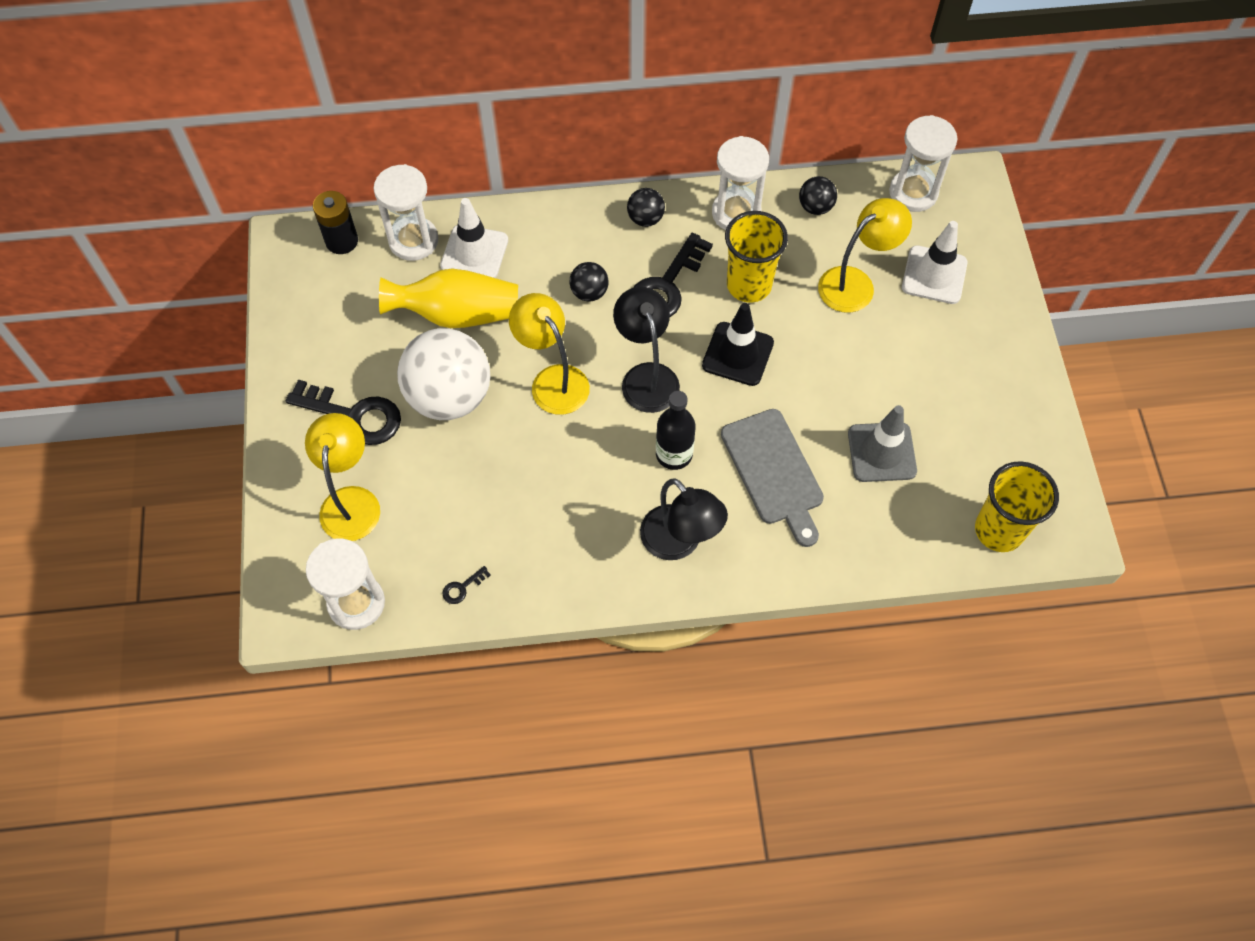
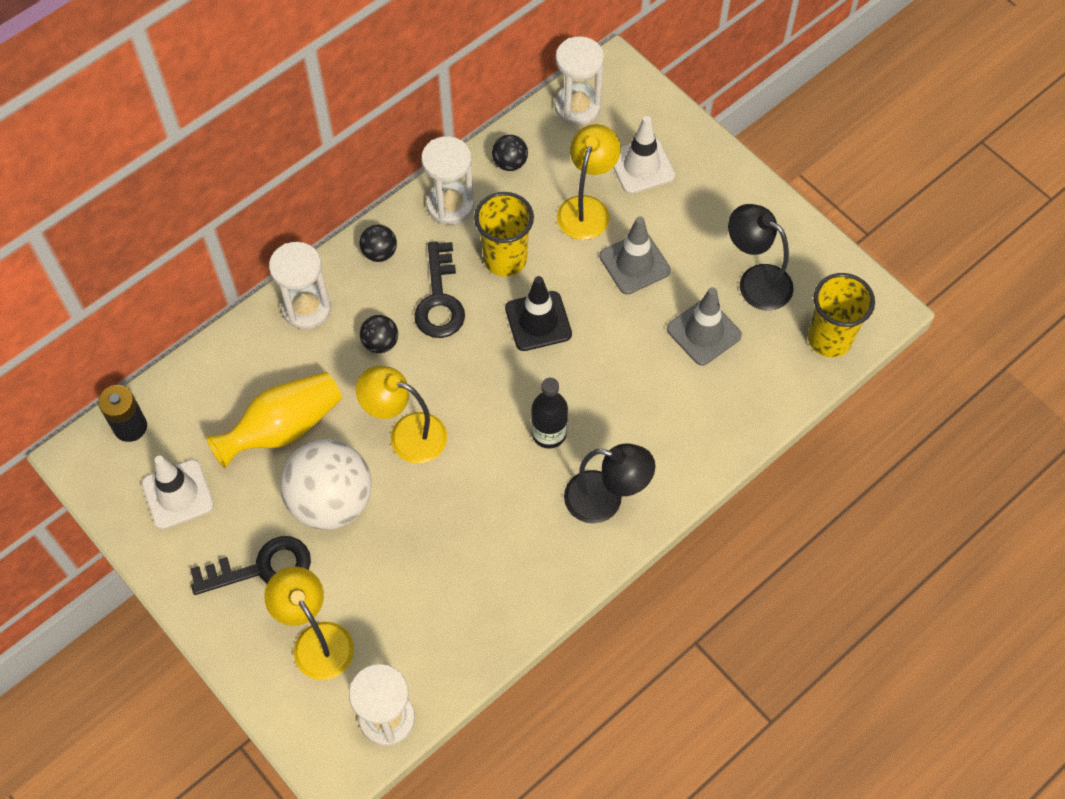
camera: 35 degrees left, 0 degrees up
(413, 241) = (195, 388): white hourglass -> white hourglass (306, 308)
(462, 587) = (463, 648): black key -> none
(474, 253) = (257, 367): white traffic cone -> white traffic cone (178, 494)
(646, 376) = (480, 384): black lamp -> black lamp (755, 281)
(774, 471) = (635, 398): grey cutting board -> none
(863, 355) = (634, 263): none -> grey traffic cone

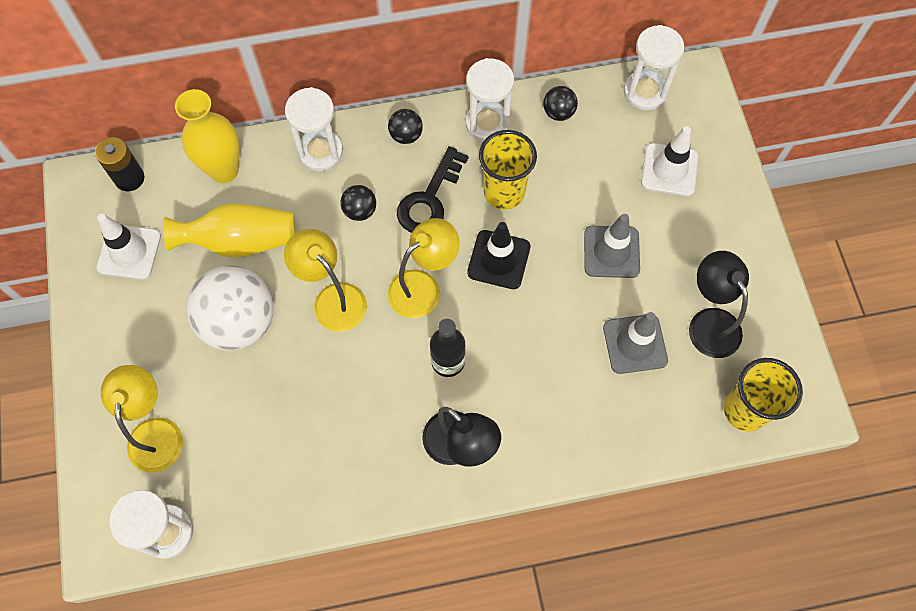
camera: 30 degrees right, 5 degrees up
(222, 372) = (224, 170): none -> yellow vase
(261, 568) = (152, 348): black key -> none
(587, 208) = (599, 183): yellow lamp -> yellow lamp (423, 287)

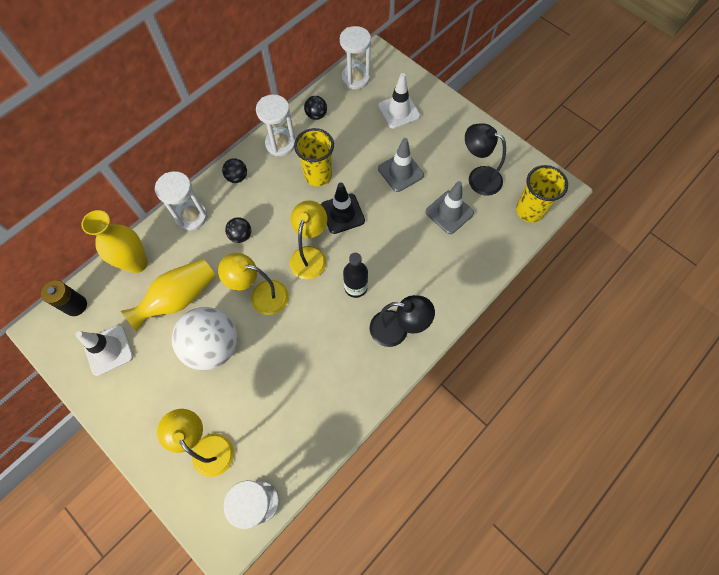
camera: 35 degrees left, 0 degrees up
(429, 199) = (277, 204): black key -> none

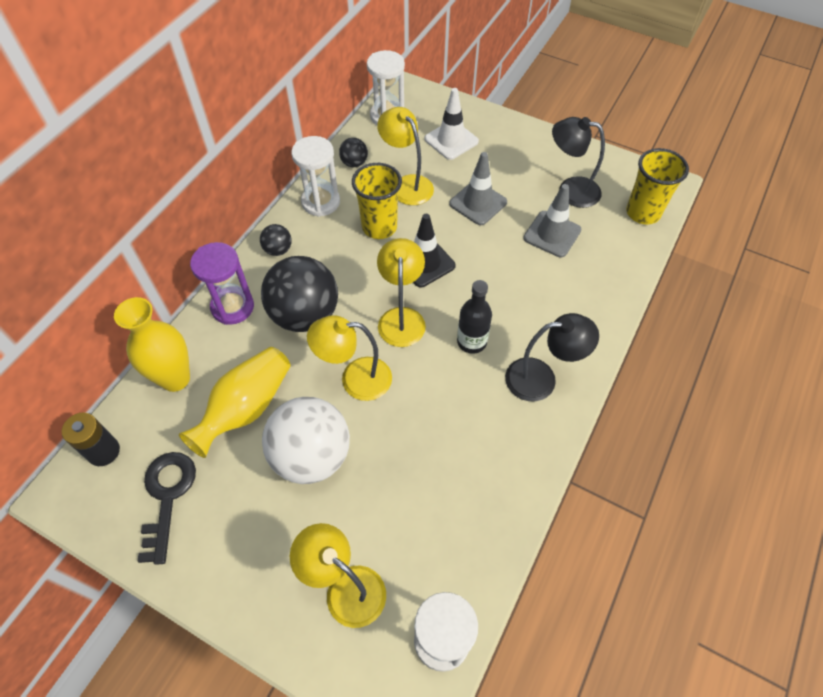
camera: 15 degrees left, 10 degrees down
(108, 350) = (167, 497): white traffic cone -> black key
(191, 216) = (232, 307): white hourglass -> purple hourglass
(241, 235) = (305, 315): black ball -> black ball, size x2.22
(351, 143) = (407, 184): none -> yellow lamp

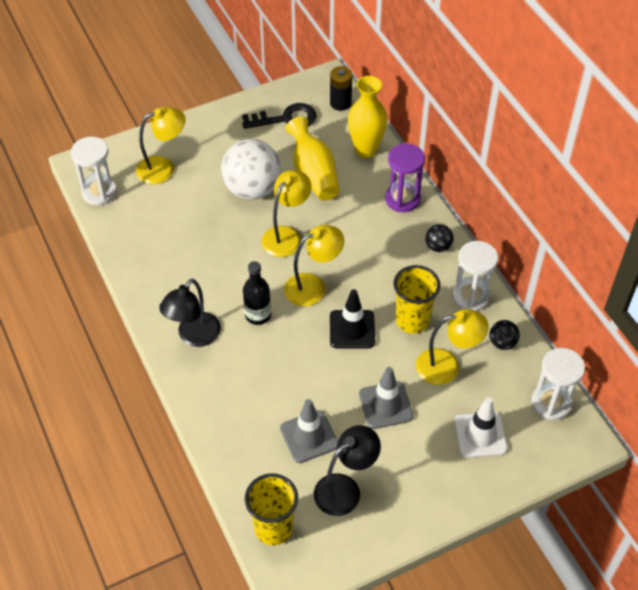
camera: 125 degrees right, 5 degrees down
(167, 497) = (285, 119): black key -> black key turned 45 degrees counterclockwise
(305, 315) = (362, 234): black ball -> none
(401, 318) = (313, 286): yellow lamp -> yellow lamp turned 60 degrees counterclockwise

